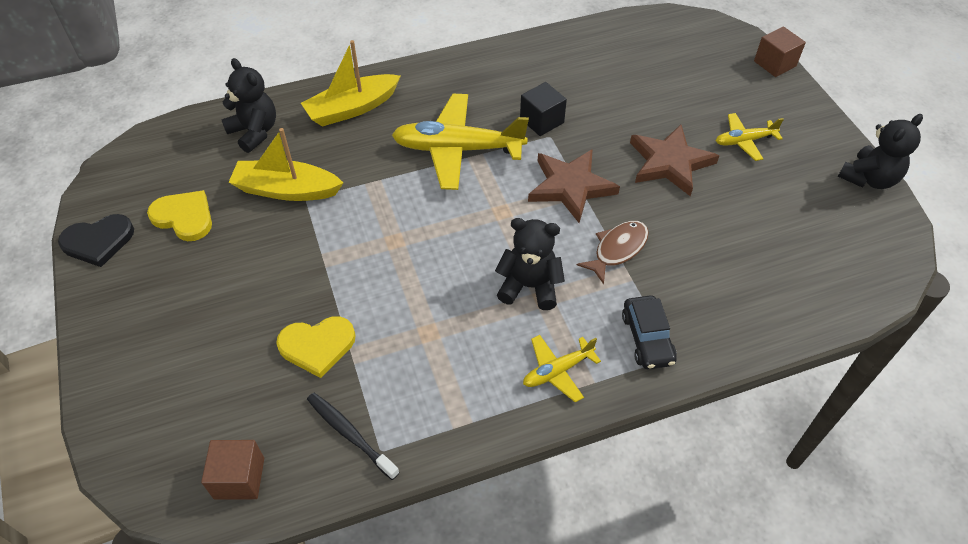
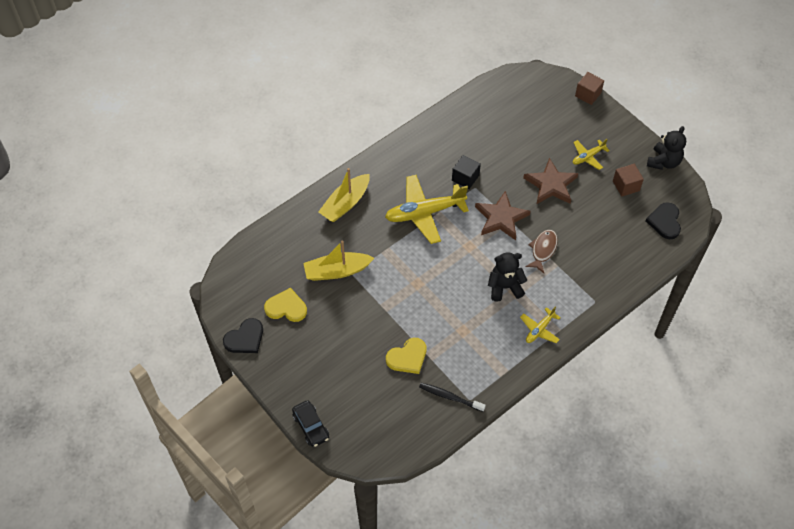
camera: 20 degrees left, 5 degrees up
(239, 478) = (406, 437): brown cube -> brown cube (626, 186)
(254, 132) = (294, 238): black teddy bear -> none
(647, 338) = (578, 297): black car -> black car (311, 426)
(844, 265) = (665, 222): none -> black heart

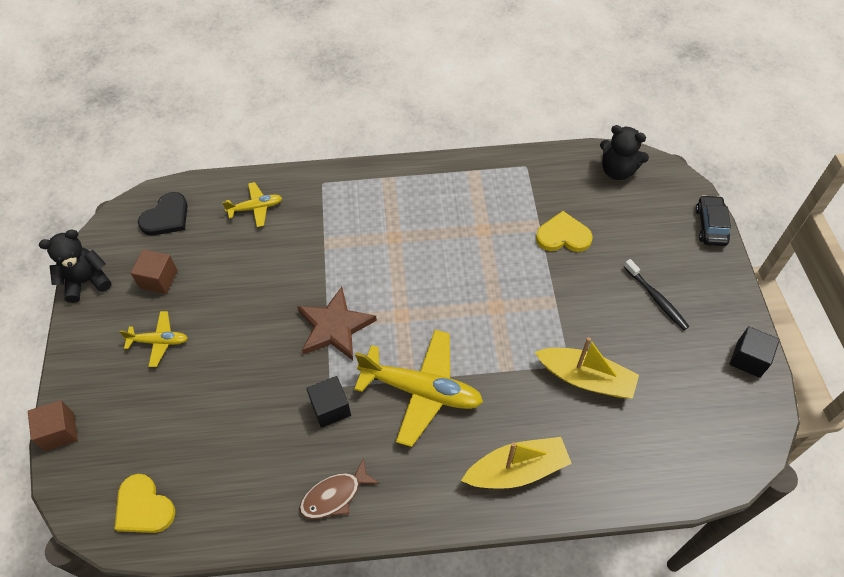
camera: 145 degrees left, 0 degrees up
(245, 338) = (748, 359): black heart -> black cube
(286, 307) = (677, 368): yellow heart -> yellow heart (143, 507)
(450, 397) = (544, 178): black toothbrush -> black toothbrush (656, 298)
(504, 287) = (401, 248): black teddy bear -> black teddy bear (617, 170)
(539, 329) = (403, 188): yellow plane -> yellow plane (255, 208)
(543, 250) = (323, 262): brown fish -> brown fish (335, 495)
(551, 185) = (238, 333): brown star -> none

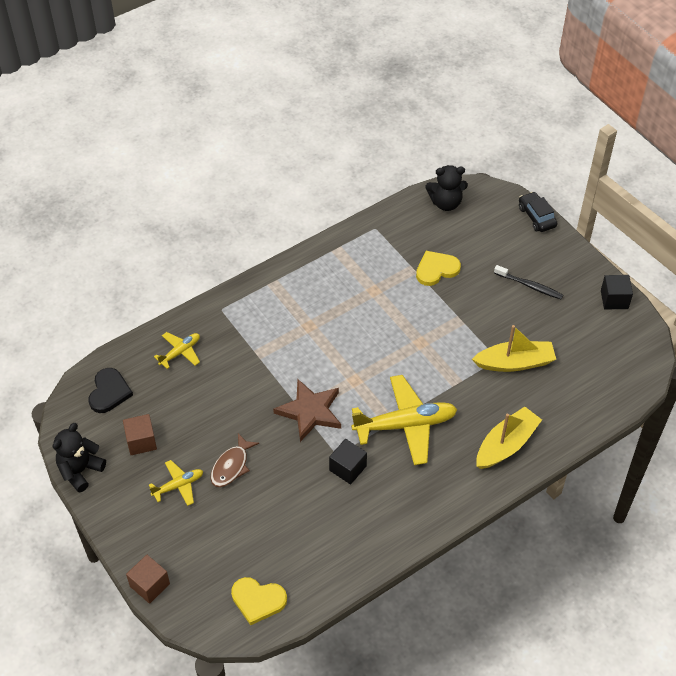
camera: 30 degrees left, 5 degrees down
(335, 495) = (392, 523): brown fish -> brown fish (231, 466)

